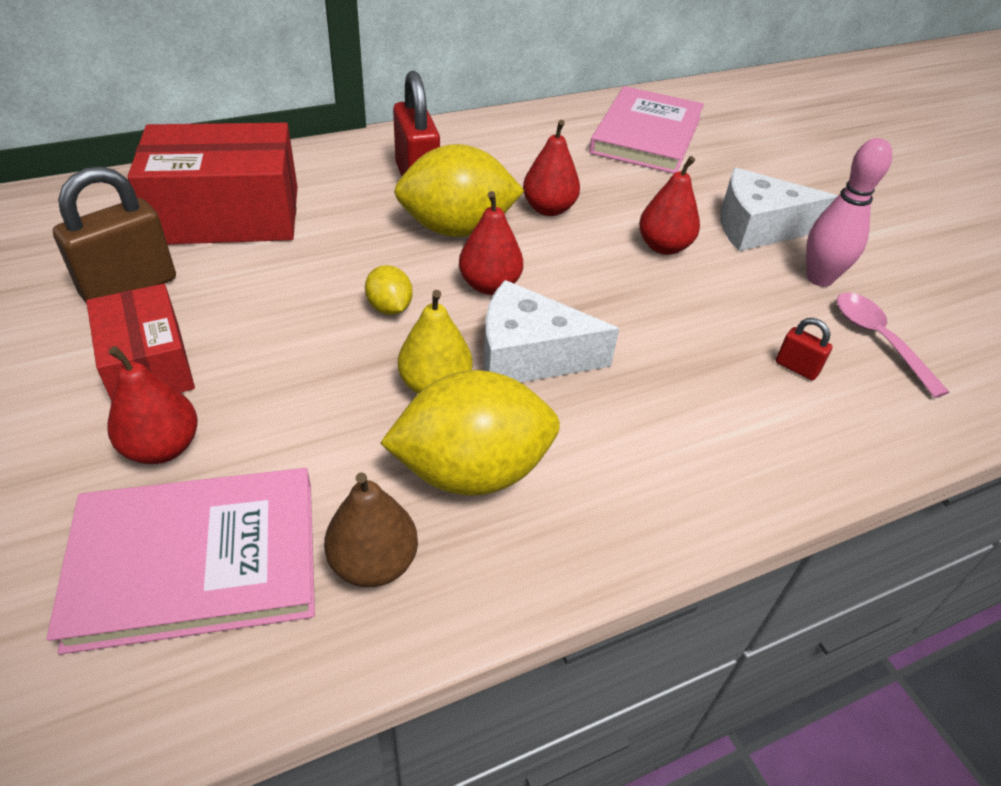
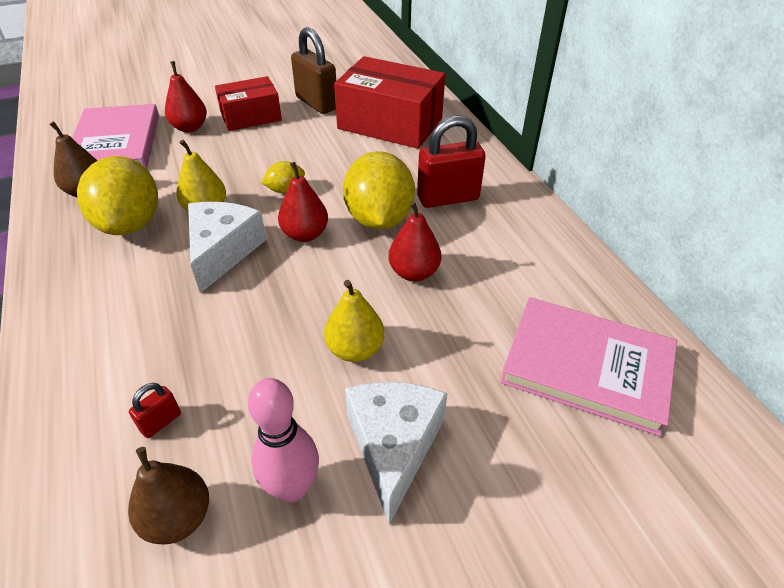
camera: 95 degrees right, 0 degrees up
(227, 215) = (390, 123): red box -> red box turned 60 degrees counterclockwise
(663, 247) = (355, 349): red pear -> yellow pear
(878, 340) = (178, 518): pink spoon -> brown pear

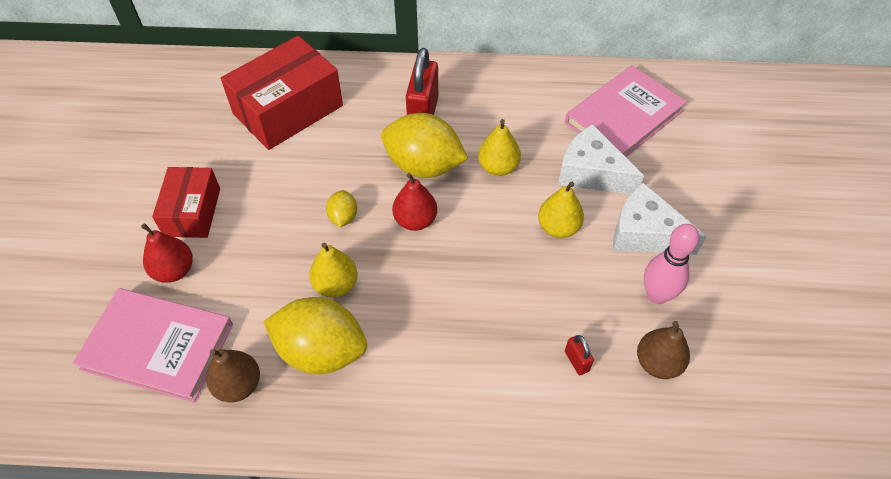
camera: 65 degrees left, 10 degrees up
(222, 251) = (405, 284): white cheese -> white cheese (591, 173)
(316, 103) = (208, 151): brown padlock -> none
(414, 272) = (498, 167): red pear -> yellow pear

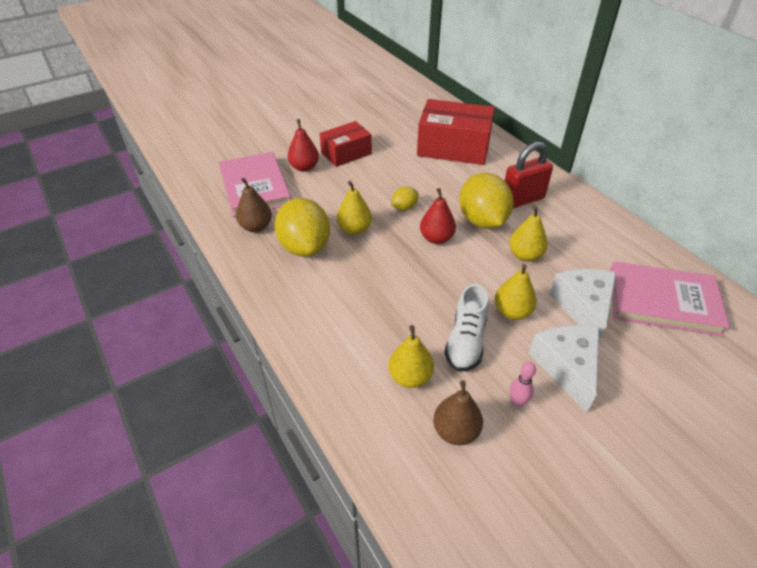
camera: 55 degrees right, 10 degrees down
(566, 287) = (466, 341): none -> white shoe
(576, 361) = (410, 377): red padlock -> yellow pear
(657, 295) = (517, 402): pink bowling pin -> pink bowling pin, size x0.57

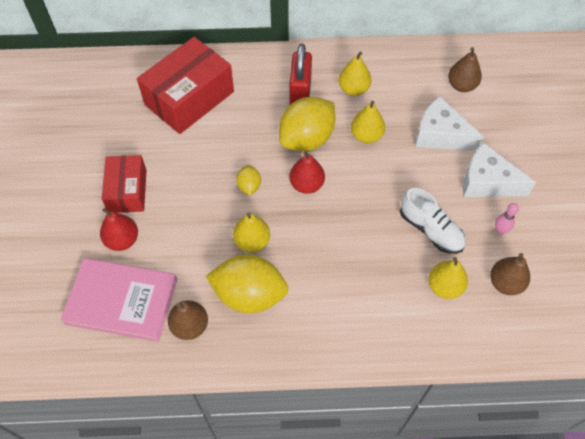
camera: 60 degrees left, 15 degrees up
(482, 220) = (307, 138): yellow lemon -> yellow lemon turned 60 degrees counterclockwise
(512, 312) = (419, 182): yellow pear -> yellow pear (353, 89)
(663, 301) = (461, 85): pink book -> brown pear

